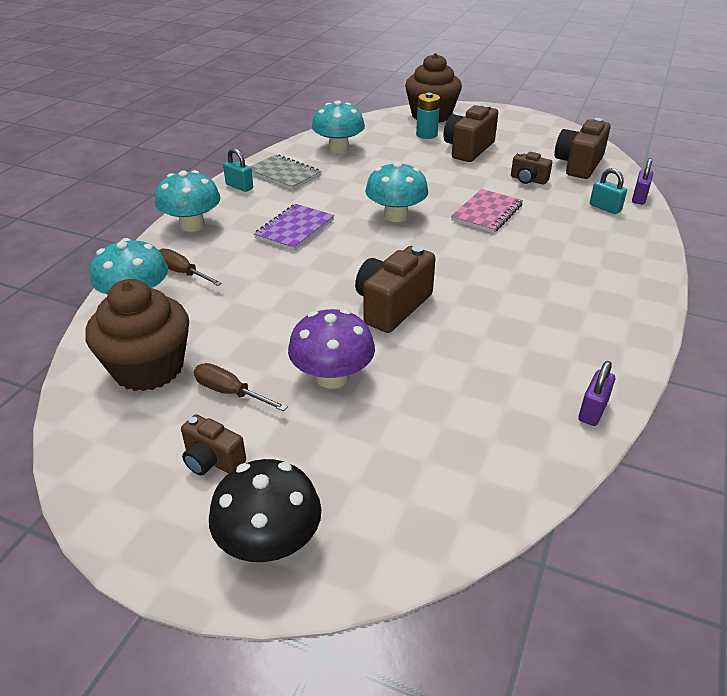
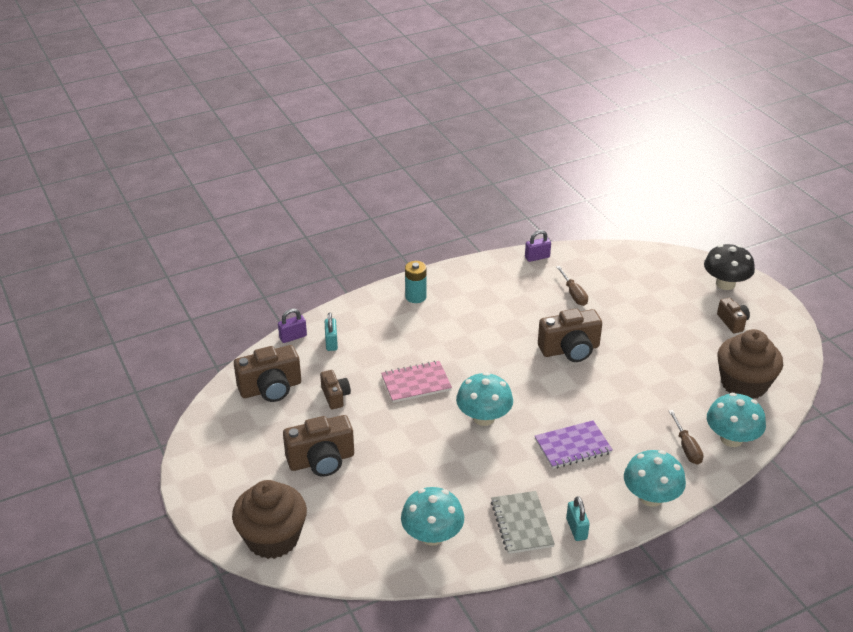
camera: 140 degrees left, 0 degrees up
(230, 392) = (705, 348): brown screwdriver -> brown screwdriver (574, 294)
(332, 377) = (644, 329): purple mushroom -> none
(426, 134) = (324, 506): turquoise battery -> turquoise battery (415, 297)

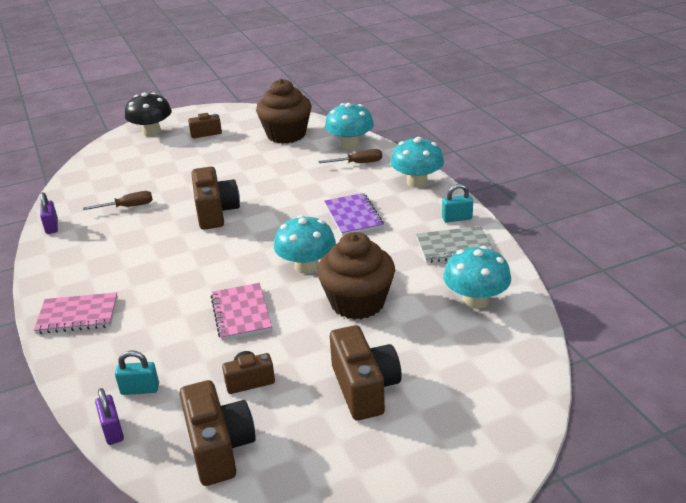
camera: 85 degrees left, 5 degrees down
(272, 538) = (496, 425): brown cupcake -> brown cupcake (357, 302)
(415, 297) = (77, 315): turquoise battery -> pink notebook

